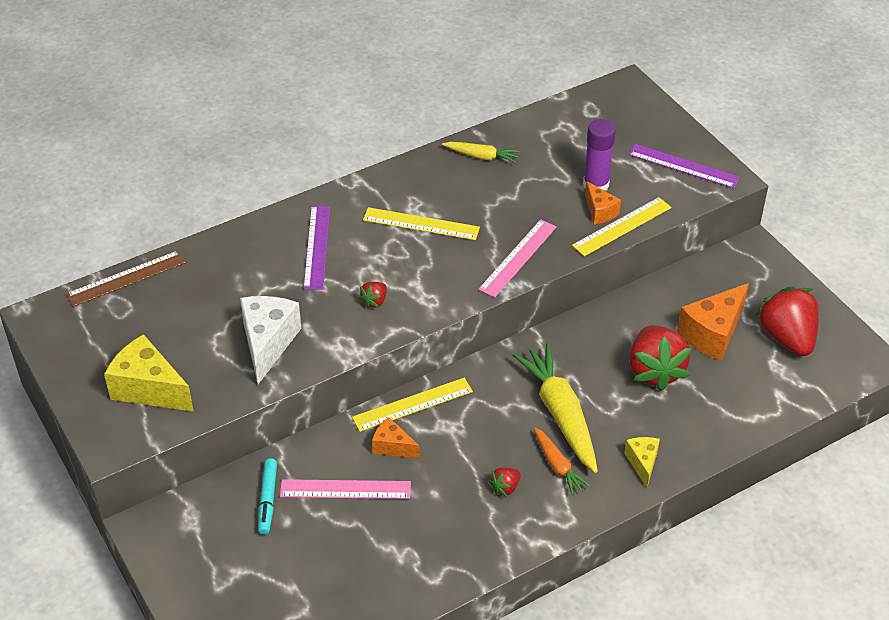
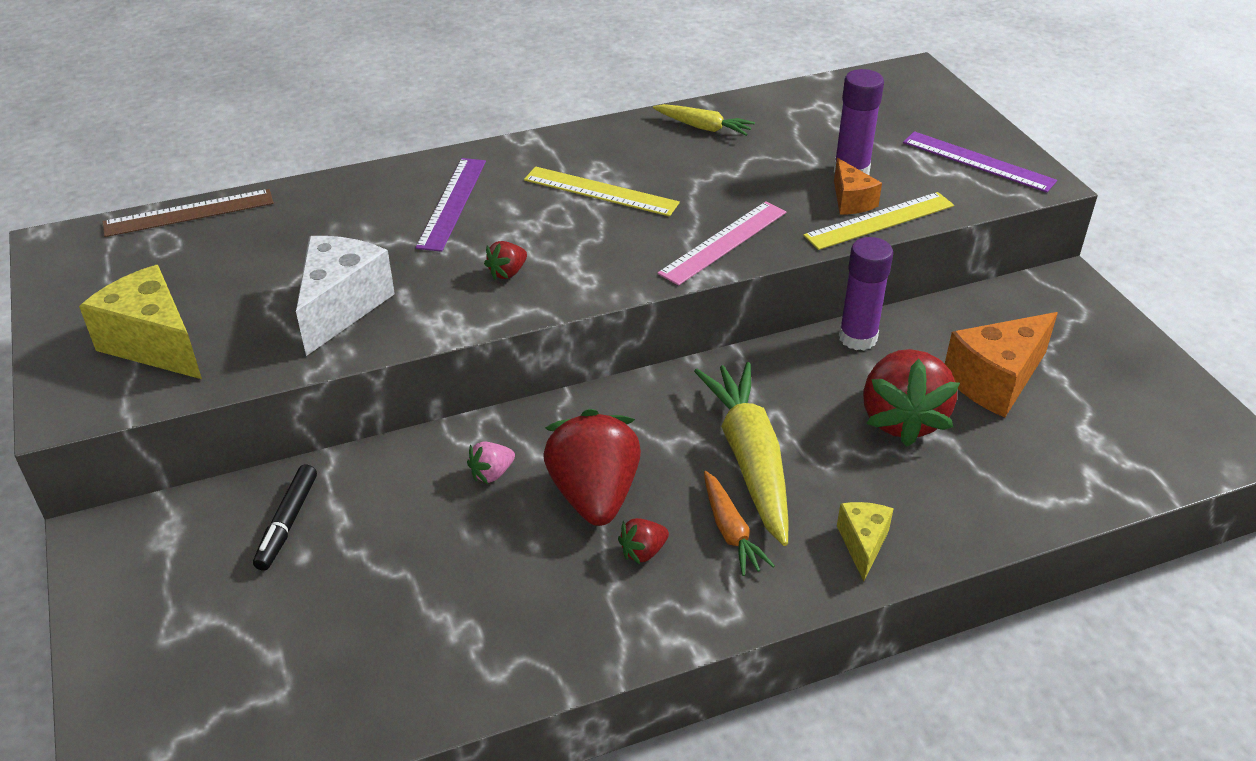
camera: 10 degrees right, 5 degrees down
(268, 499) = (288, 522): turquoise marker -> black marker
(345, 489) = (404, 523): pink ruler -> none
(392, 447) = (492, 473): orange cheese -> pink strawberry
(413, 404) = (538, 422): yellow ruler -> none
(616, 311) = (858, 338): none -> purple glue stick
(786, 338) = (1108, 398): red strawberry -> red strawberry (594, 495)

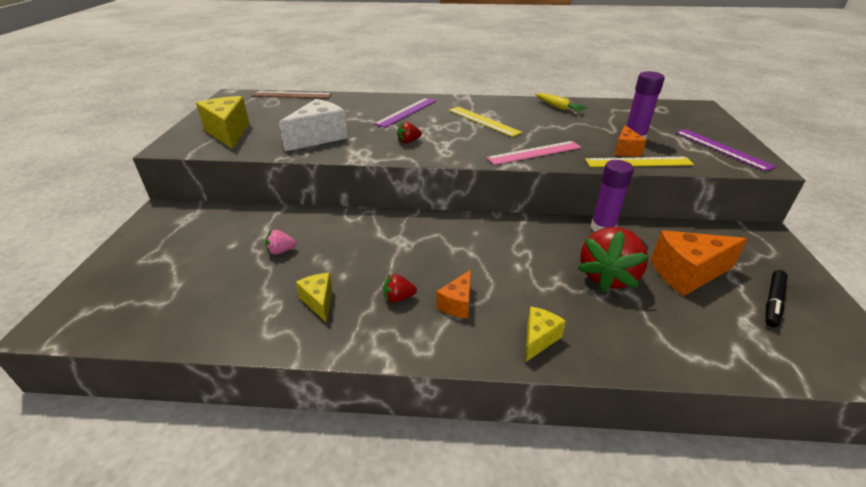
camera: 25 degrees right, 5 degrees down
(288, 522) = (239, 228): black marker -> black marker (773, 302)
(492, 473) = (350, 236): pink strawberry -> pink strawberry (281, 251)
(531, 600) = (319, 302): none -> yellow cheese
(594, 495) = (394, 261): red strawberry -> none
(730, 531) = (457, 304): orange carrot -> orange cheese
(749, 459) = (495, 270): yellow carrot -> none

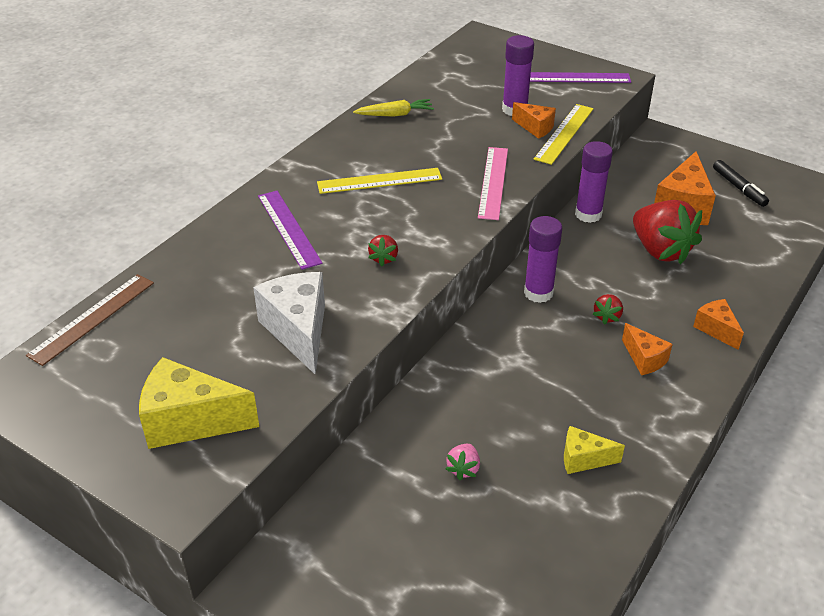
camera: 60 degrees left, 5 degrees up
(398, 298) = (612, 396): red strawberry -> red strawberry (607, 316)
(483, 231) = (538, 293): none -> purple glue stick
(538, 339) = (716, 329): yellow cheese -> orange cheese

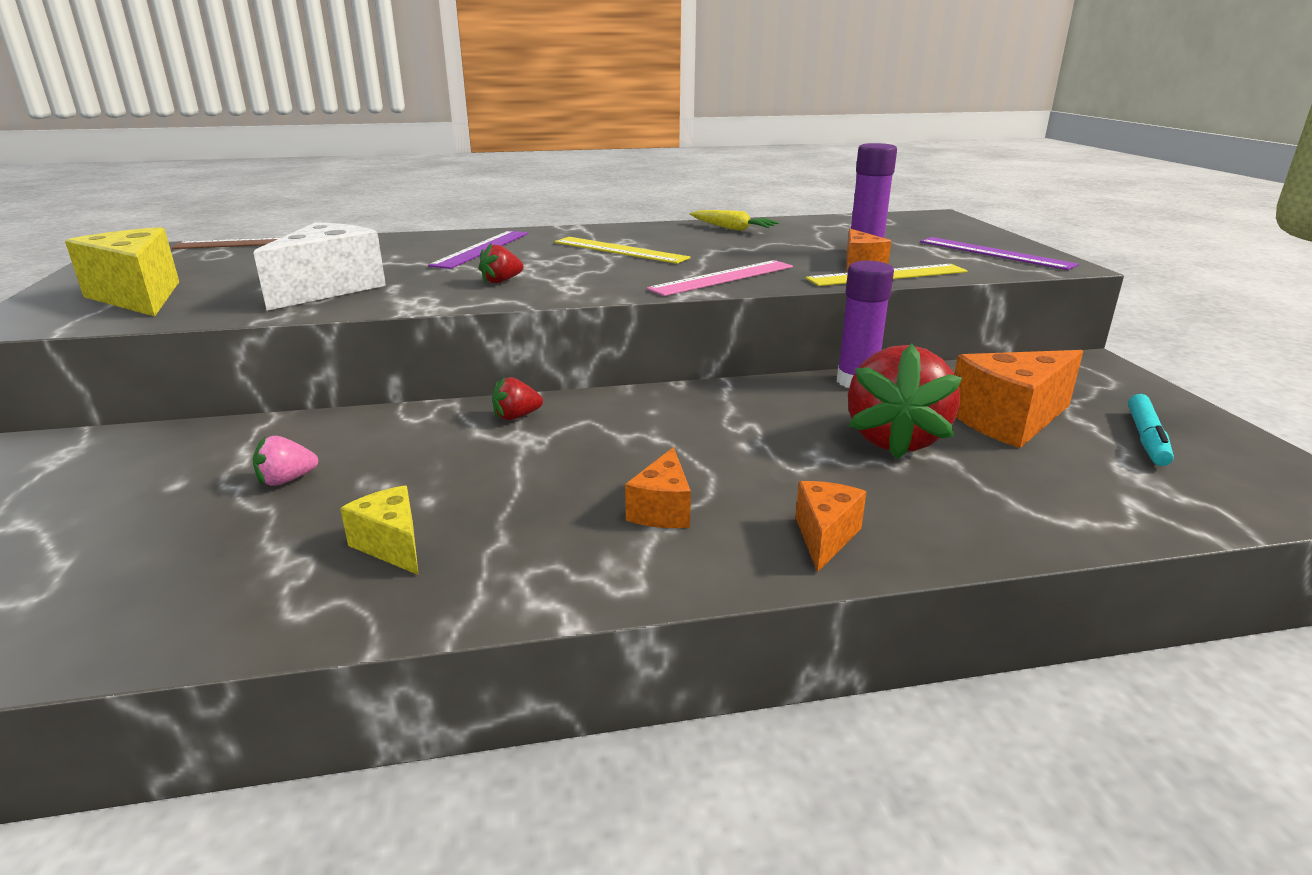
camera: 45 degrees right, 15 degrees down
(538, 293) = (665, 407): purple glue stick -> none
(607, 316) = (700, 456): red strawberry -> red strawberry (516, 417)
(739, 188) = (1146, 438): black marker -> turquoise marker

